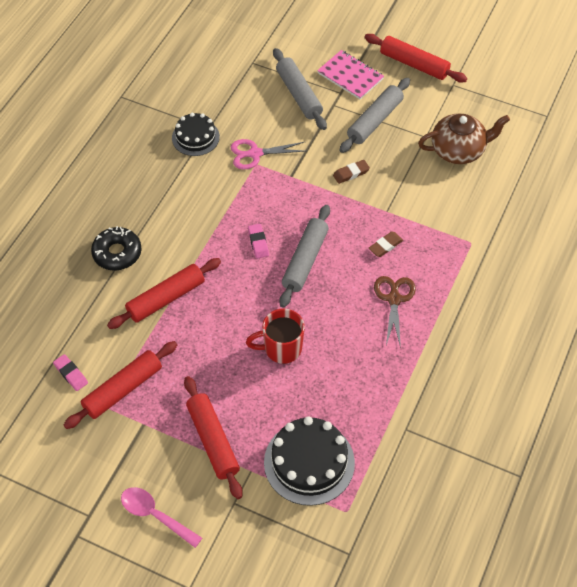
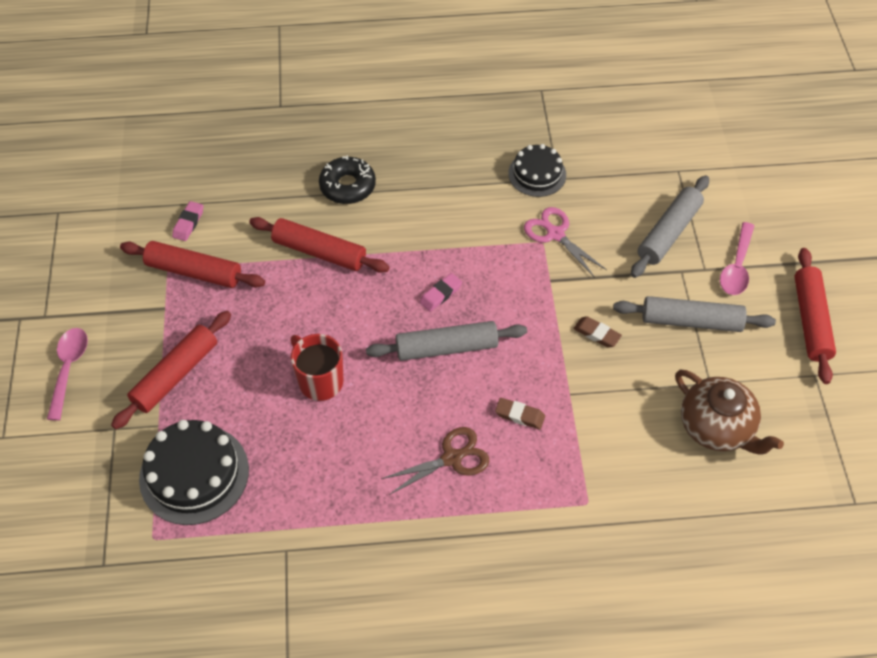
camera: 60 degrees right, 0 degrees up
(350, 76) = (737, 267): pink notebook -> pink spoon

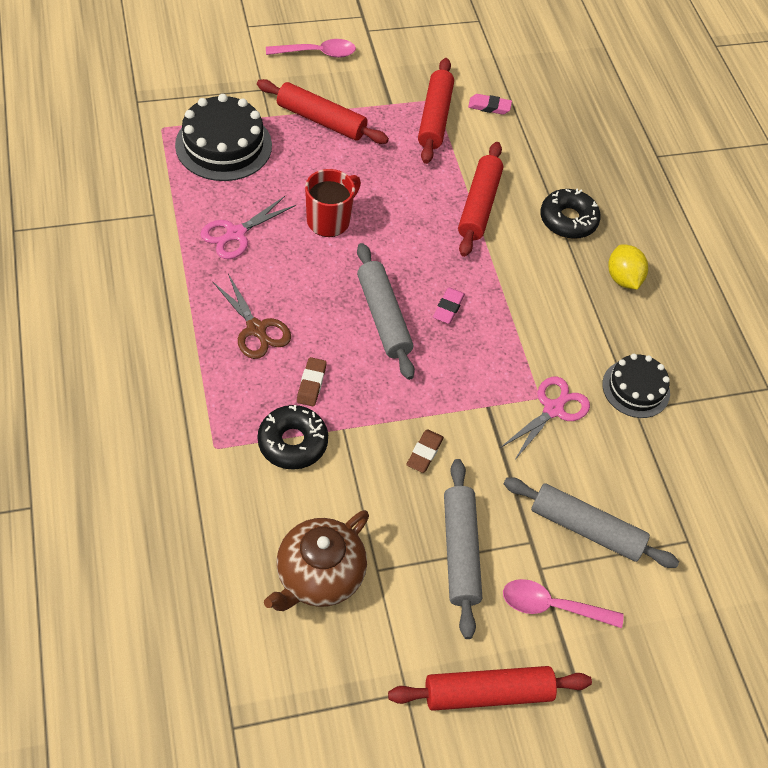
camera: 75 degrees right, 0 degrees up
(325, 469) = (236, 234): none -> pink scissors
(420, 159) = (623, 278): none -> yellow lemon
(440, 294) = (448, 308): pink eraser -> pink eraser turned 75 degrees clockwise
(583, 436) = (292, 442): none -> black donut

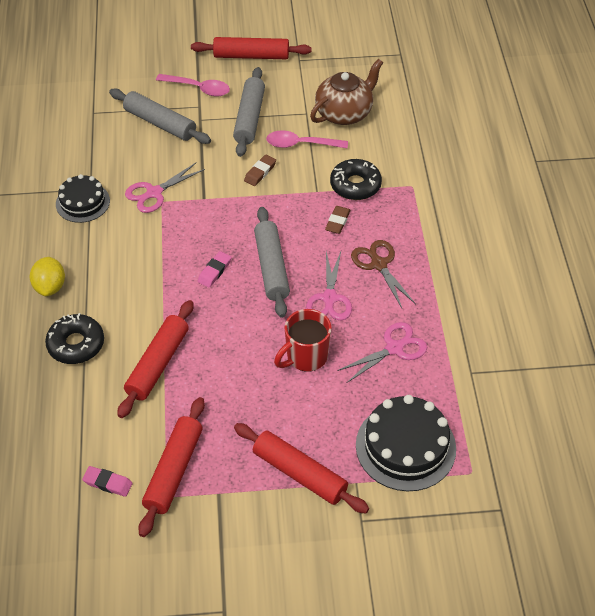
camera: 165 degrees left, 5 degrees down
(311, 284) = (329, 298): none -> pink scissors
(317, 53) = (292, 574): pink spoon -> pink spoon (301, 144)

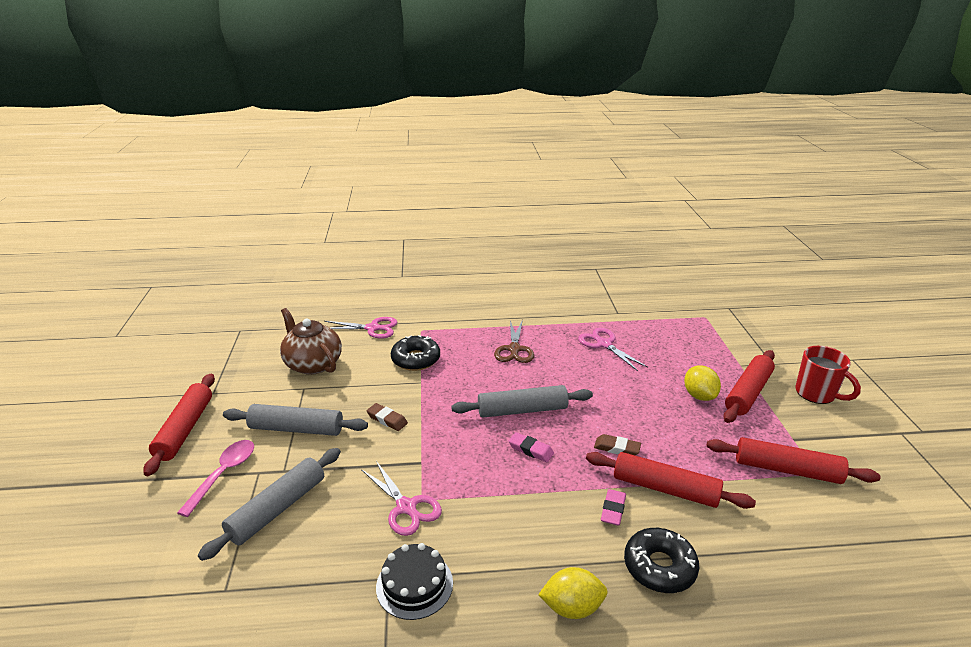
camera: 90 degrees left, 20 degrees down
(108, 483) = (829, 519): pink eraser -> pink eraser (613, 510)
(294, 423) = (699, 396): none -> yellow lemon
(301, 144) = (351, 392): pink spoon -> none
(305, 357) = (626, 389): red mug -> red mug (816, 394)
(329, 298) = (556, 375): pink scissors -> pink scissors (372, 328)
(337, 222) = (462, 370): brown eraser -> brown eraser (617, 448)
(379, 264) = (514, 349): brown scissors -> brown scissors turned 60 degrees counterclockwise
(405, 446) = (696, 342): black cake -> none

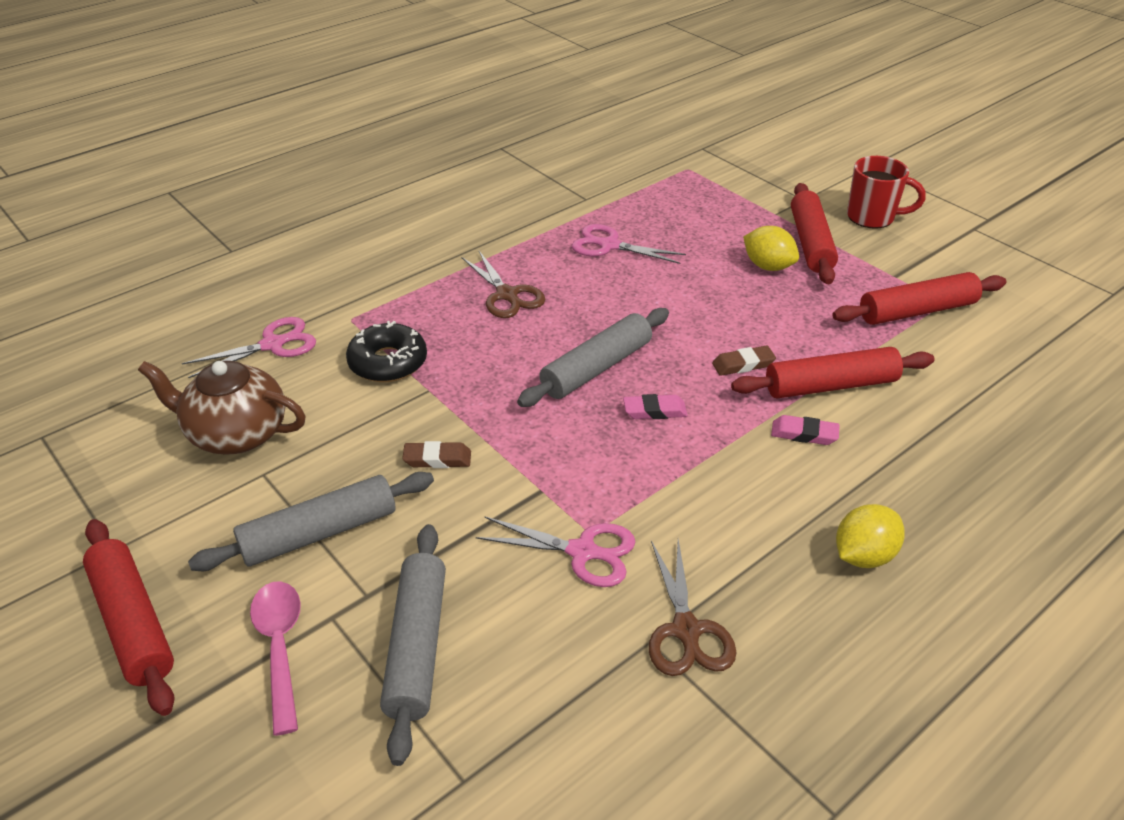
camera: 35 degrees left, 10 degrees up
(414, 584) = (686, 630): black cake -> brown scissors
(613, 510) = (804, 434): pink eraser -> pink eraser turned 60 degrees counterclockwise
(659, 567) = (900, 469): black donut -> none

